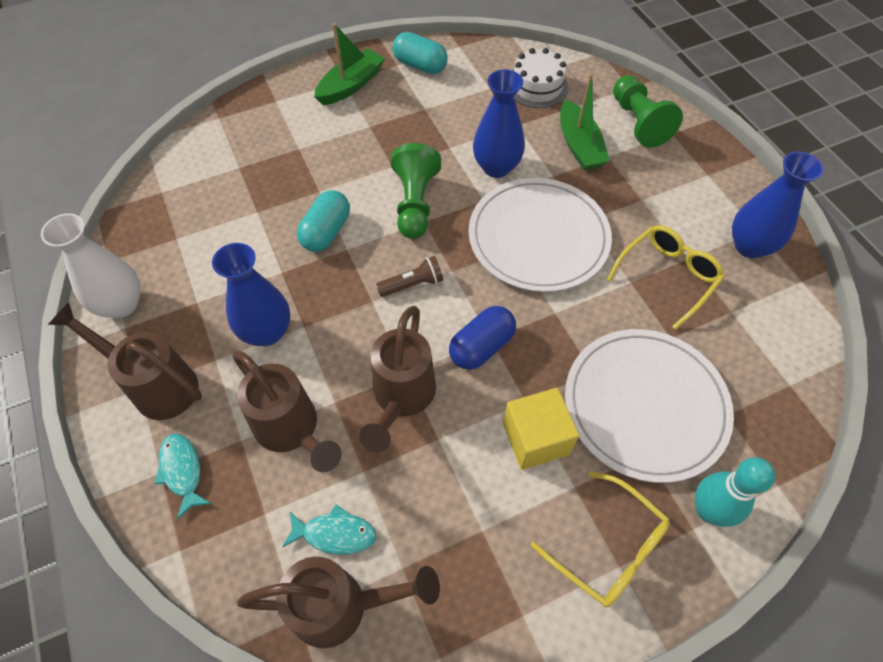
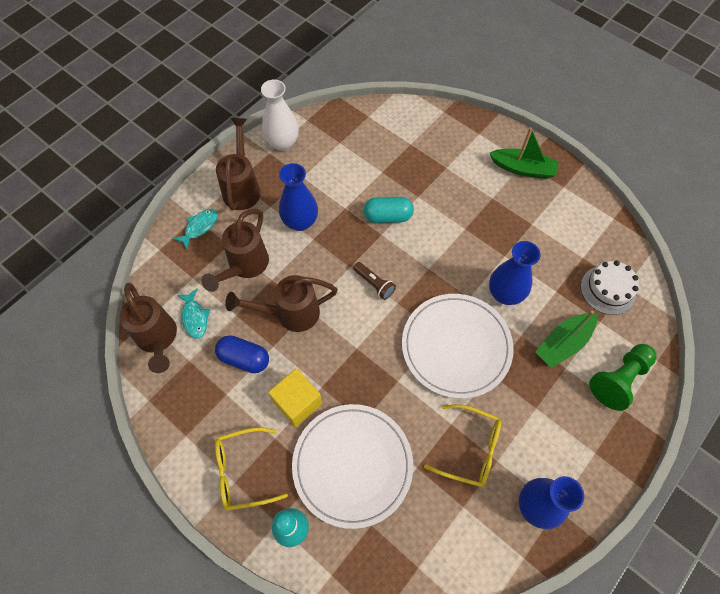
camera: 65 degrees right, 5 degrees up
(415, 203) = (440, 256): green pawn -> none
(420, 65) = (573, 202): turquoise capsule -> none
(481, 347) = (348, 345): blue capsule -> blue capsule (244, 359)
(608, 547) = (243, 471): yellow glasses -> yellow glasses turned 60 degrees clockwise

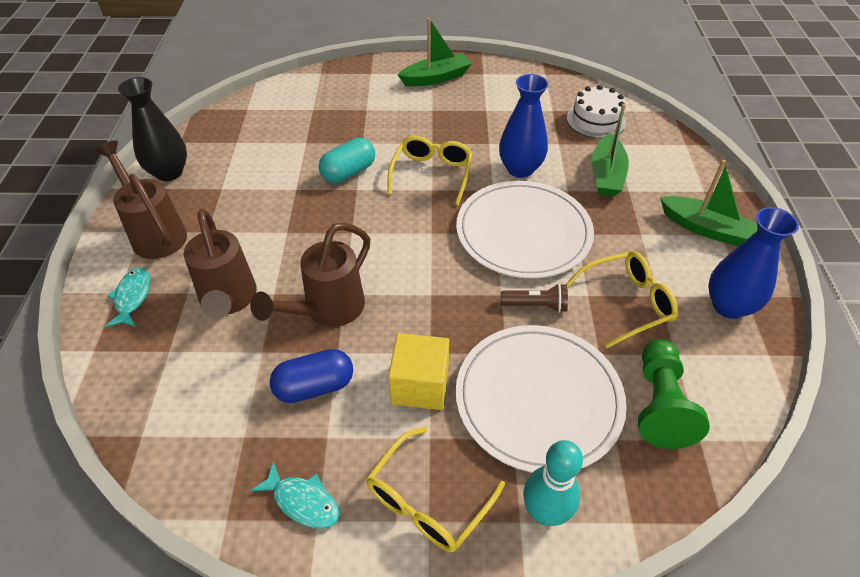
camera: 40 degrees left, 15 degrees down
(158, 339) = (179, 443): brown watering can -> none
(195, 317) = (209, 388): turquoise fish -> turquoise fish (303, 501)
(282, 143) = (169, 172): white vase -> black vase
(300, 222) = (257, 226): blue vase -> none
(374, 284) = (392, 231): brown flashlight -> brown flashlight (536, 305)
(440, 256) = (432, 174): none -> yellow glasses
(588, 440) = (705, 228): none -> green boat
(619, 379) = (675, 173): green pawn -> green pawn (659, 404)

